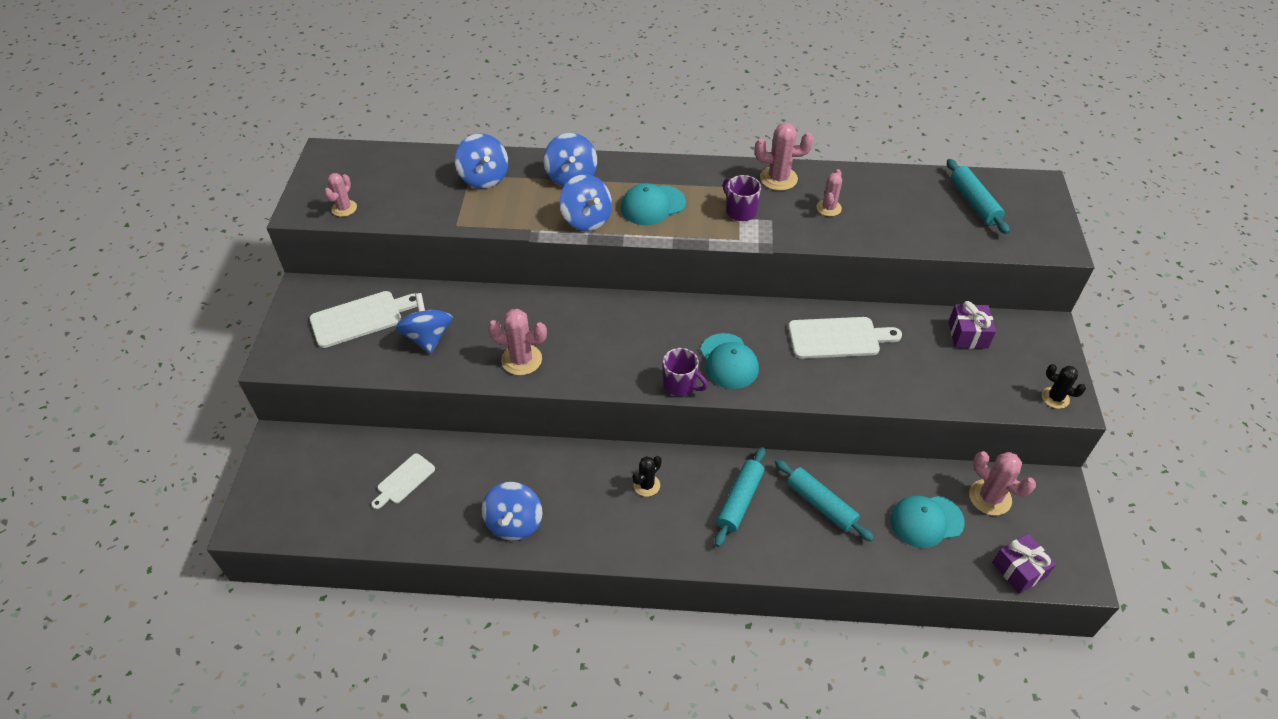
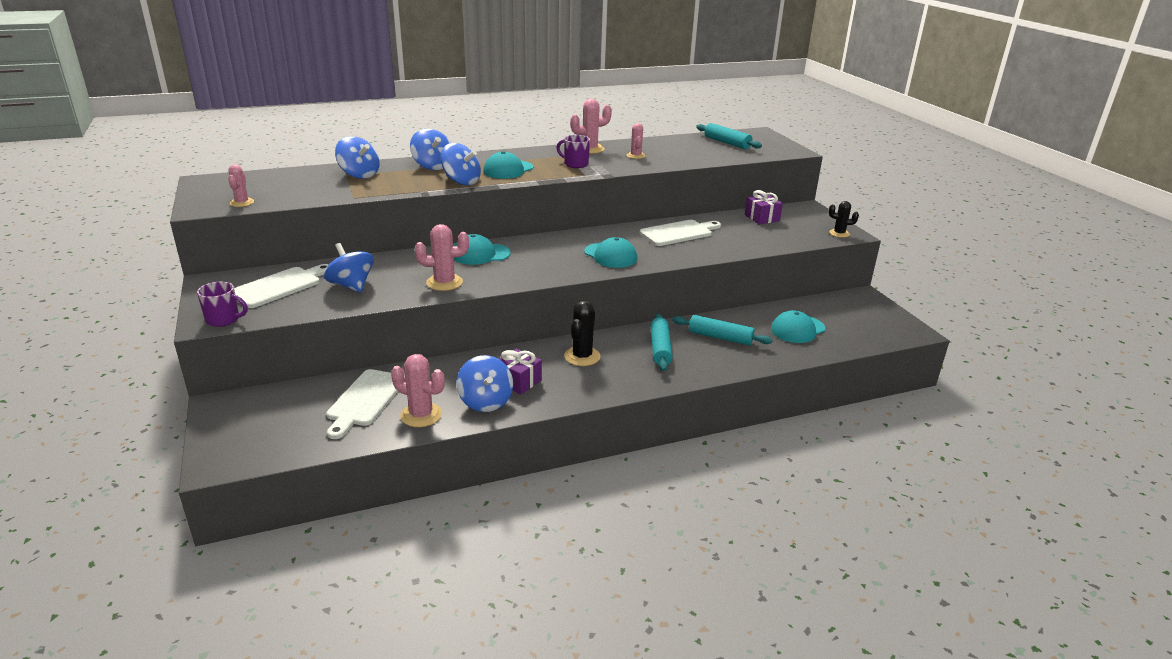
camera: 25 degrees left, 20 degrees down
(404, 480) = (365, 400): white cutting board -> white cutting board, size x1.63
(584, 317) = (480, 254): none -> turquoise cap
(646, 485) = (582, 356): black cactus -> black cactus, size x1.55
(680, 384) = (583, 272): purple mug -> purple mug (223, 320)
(990, 497) = (828, 309): pink cactus -> pink cactus (421, 415)
(1019, 570) = (875, 338): purple gift -> purple gift (518, 381)

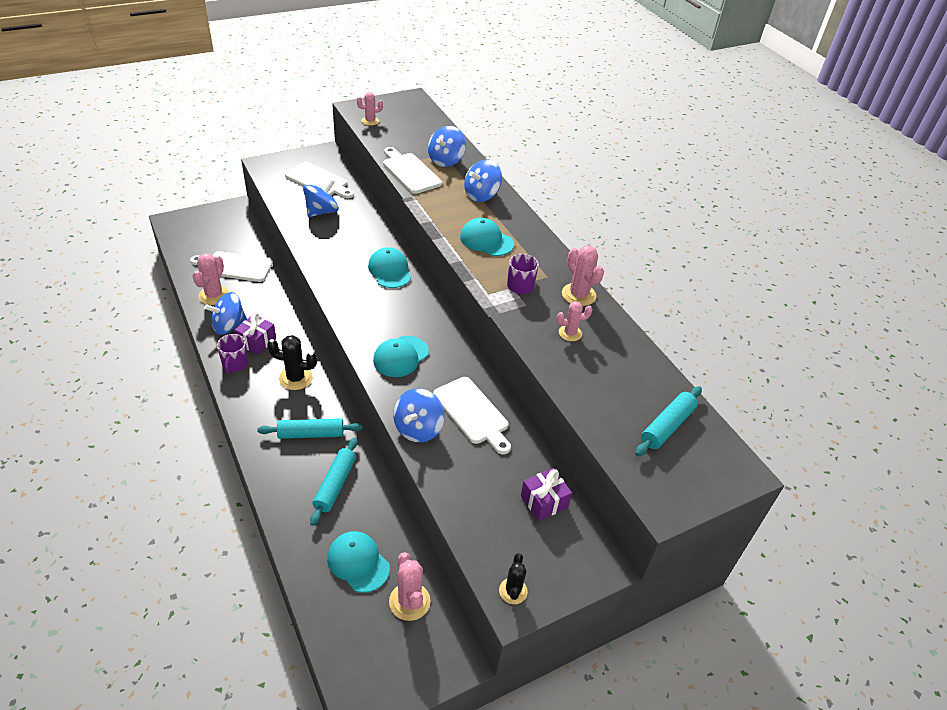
camera: 80 degrees right, 15 degrees up
(223, 320) = (268, 169): purple mug -> purple mug (235, 364)
(372, 190) = (410, 172): none -> white cutting board
(444, 282) = (330, 256): pink cactus -> pink cactus (409, 601)
(461, 181) = (444, 215): blue spinning top -> blue spinning top (418, 428)

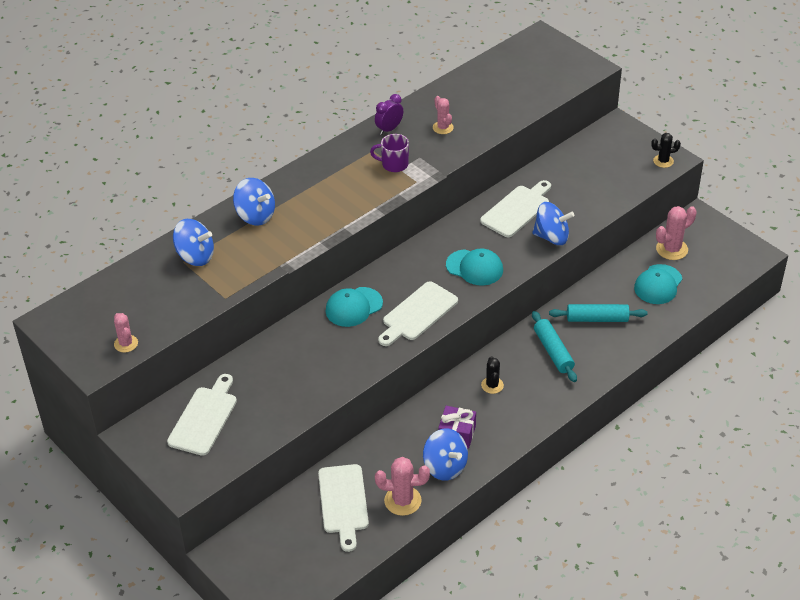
camera: 100 degrees left, 0 degrees up
(235, 364) = (497, 439): purple mug -> none
(295, 378) = (492, 385): black cactus -> black cactus, size x0.65
(322, 211) = (270, 394): blue spinning top -> none
(410, 172) = (232, 279): white cutting board -> white cutting board (418, 313)
(486, 240) = (335, 197): turquoise cap -> none
(544, 501) = (582, 158): purple gift -> none
(578, 295) = (389, 129): pink cactus -> purple clock
(667, 426) = (518, 70): turquoise rolling pin -> none

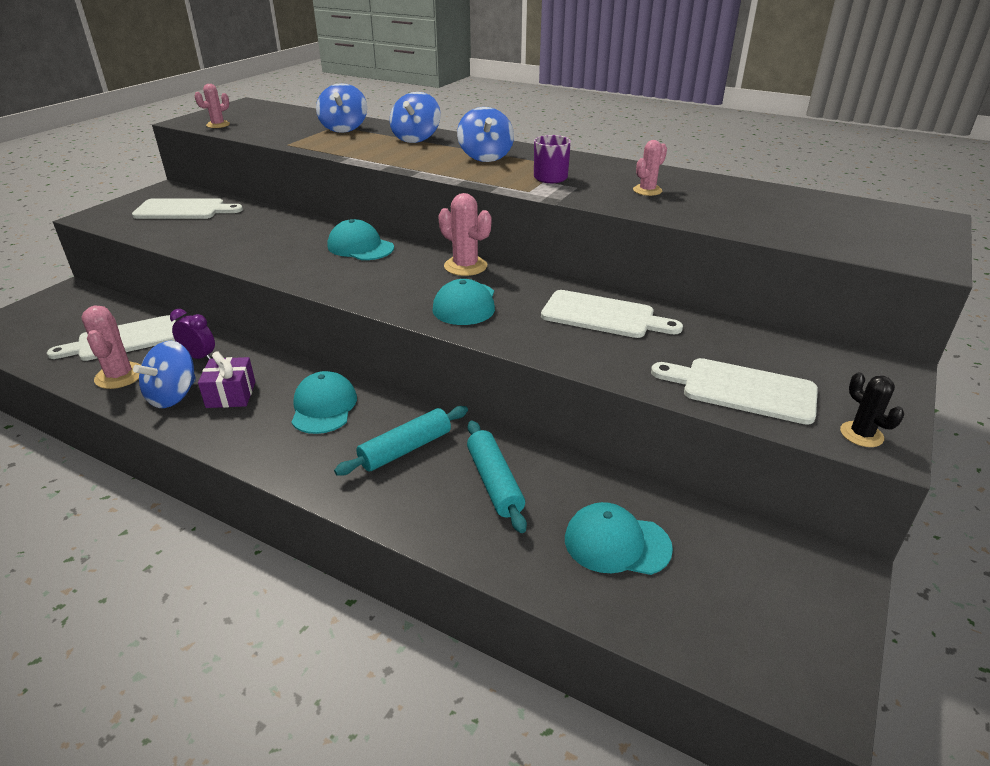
camera: 70 degrees right, 10 degrees down
(389, 129) = (612, 167): purple clock -> purple clock (199, 357)
(418, 313) = (362, 282): white cutting board -> white cutting board (742, 390)
(492, 385) = (324, 407): black cactus -> turquoise cap
(551, 237) = (567, 351): blue spinning top -> blue spinning top (485, 157)
(672, 249) = (720, 546): pink cactus -> pink cactus (465, 266)

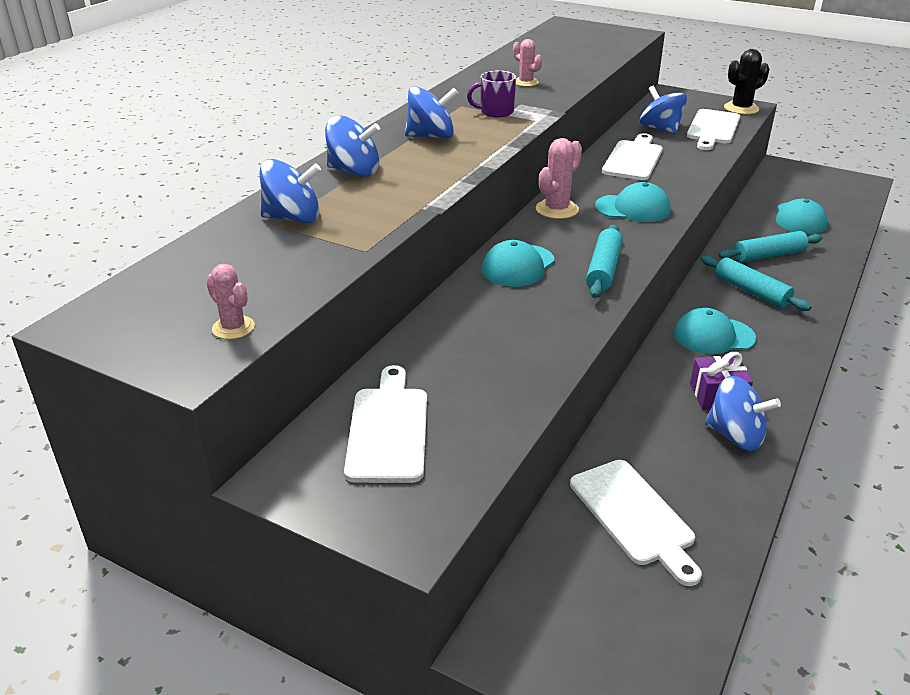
camera: 90 degrees left, 0 degrees up
(119, 376) = (715, 492): pink cactus -> none
(199, 357) = (655, 434): purple clock -> none
(340, 280) = (603, 270): none -> turquoise rolling pin
(718, 344) = (660, 129): none -> blue spinning top
(861, 434) = (741, 108): black cactus -> black cactus, size x1.55

